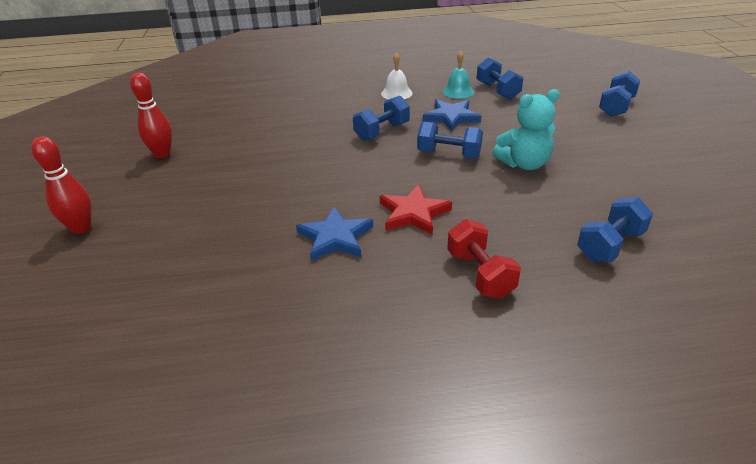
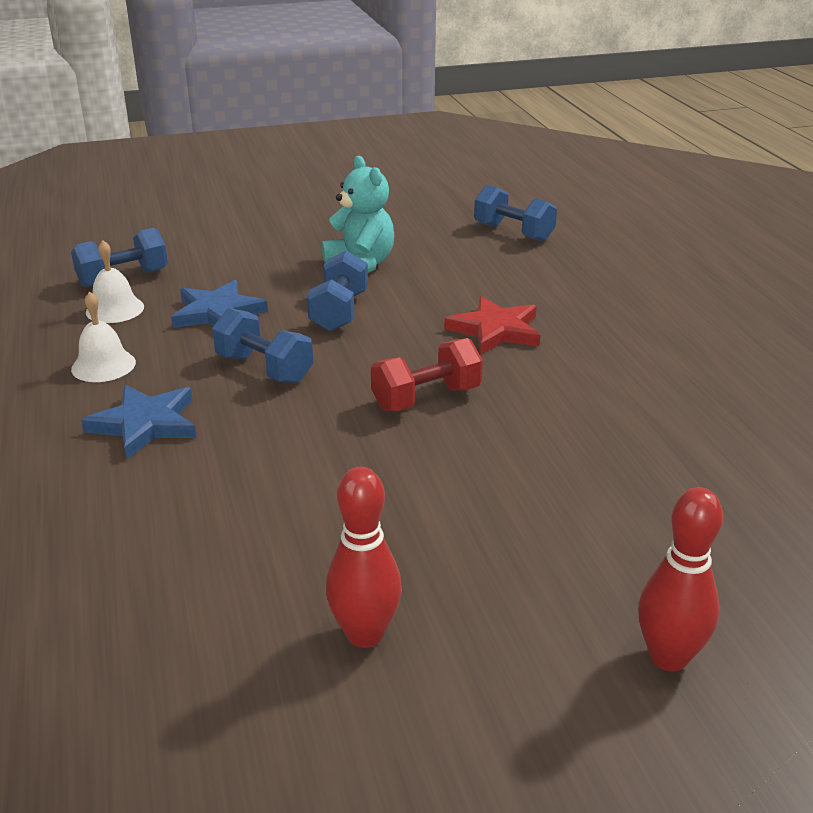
camera: 100 degrees left, 5 degrees down
(335, 237) = (570, 379): blue star -> blue star (145, 424)
(458, 91) = (115, 309): turquoise bell -> white bell
(480, 274) = (591, 291): red dumbbell -> red dumbbell (426, 398)
(616, 107) = (201, 208): blue dumbbell -> none

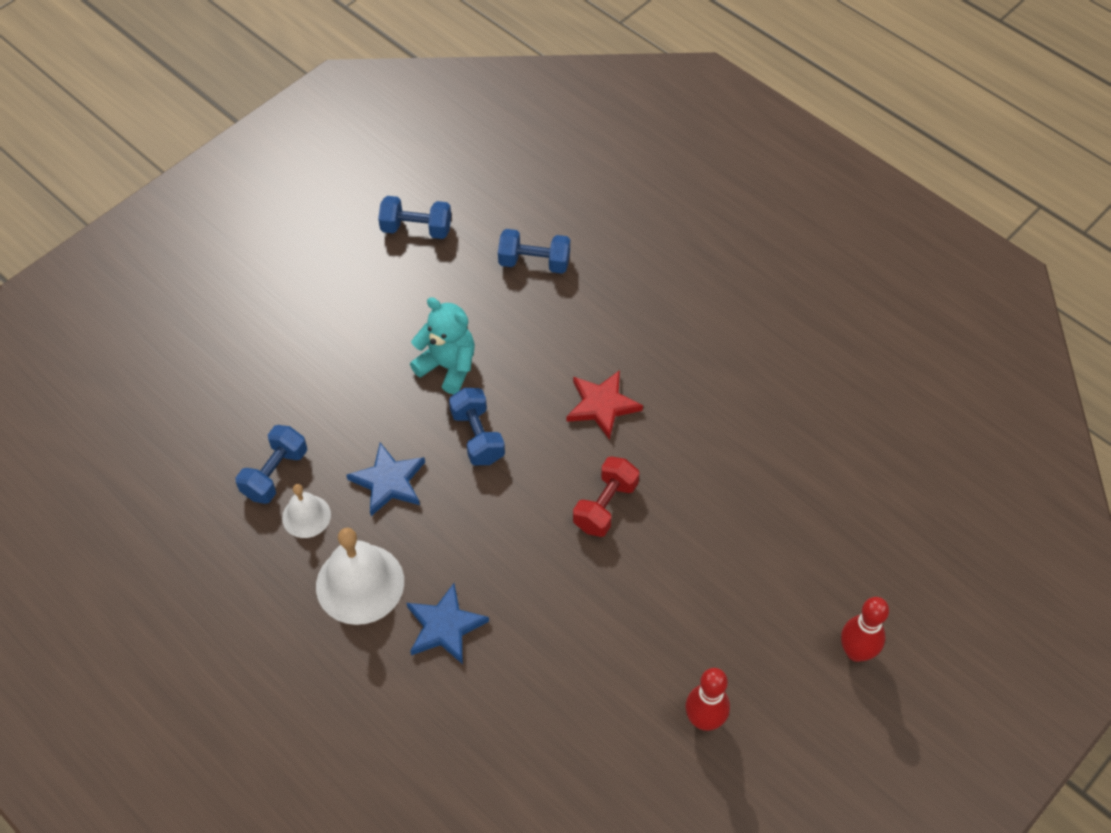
camera: 30 degrees left, 25 degrees up
(103, 365) = (360, 583): white bell -> white bell, size x1.76
(264, 369) = (476, 529): blue dumbbell -> blue dumbbell (416, 229)

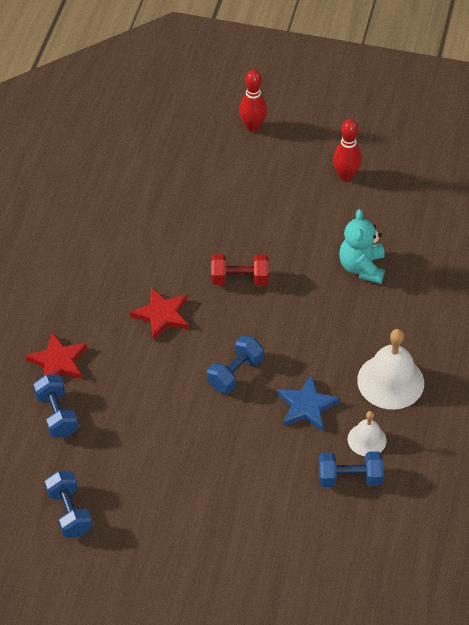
camera: 120 degrees left, 5 degrees down
(445, 626) = (384, 321): blue star -> none
(448, 366) = (189, 421): turquoise teddy bear -> turquoise teddy bear (362, 267)
(600, 289) = (58, 362): none -> red star

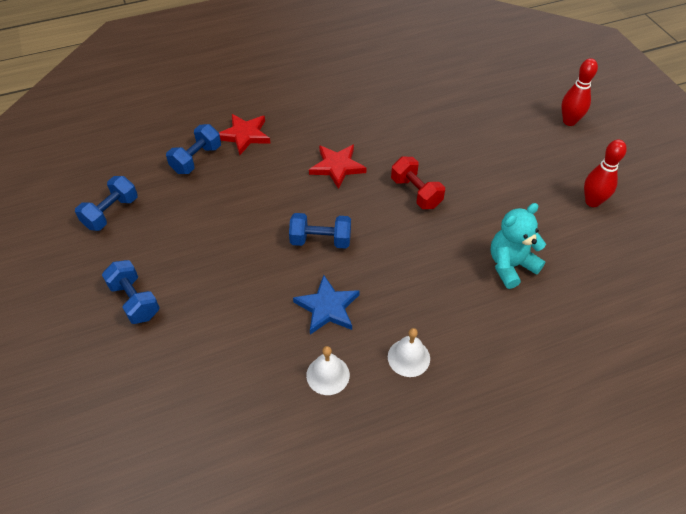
camera: 55 degrees right, 0 degrees up
(349, 478) = (274, 385): blue dumbbell -> blue dumbbell (135, 301)
(390, 381) = (408, 357): white bell -> white bell, size x0.57

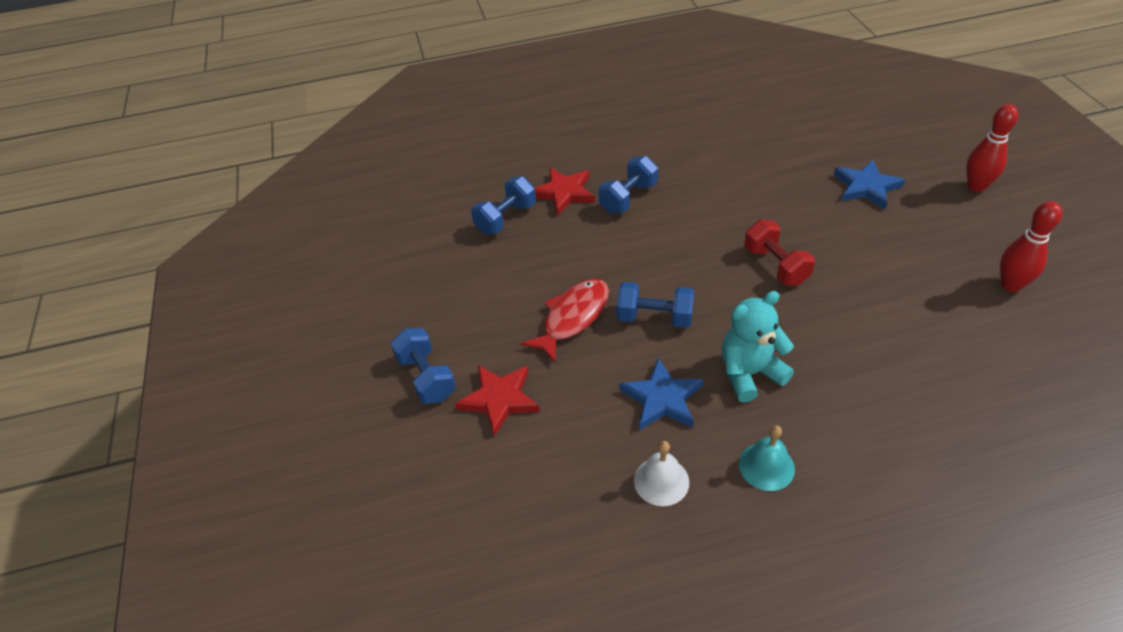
camera: 10 degrees right, 5 degrees down
(111, 213) = (404, 275): blue dumbbell -> blue dumbbell (628, 198)
(254, 243) = (572, 318): none -> red fish
(337, 167) = (676, 232): red star -> red star (499, 399)
(408, 357) = (766, 466): white bell -> turquoise bell
(486, 124) = (866, 187): none -> blue star
(510, 266) = (901, 359): turquoise teddy bear -> turquoise teddy bear (749, 373)

